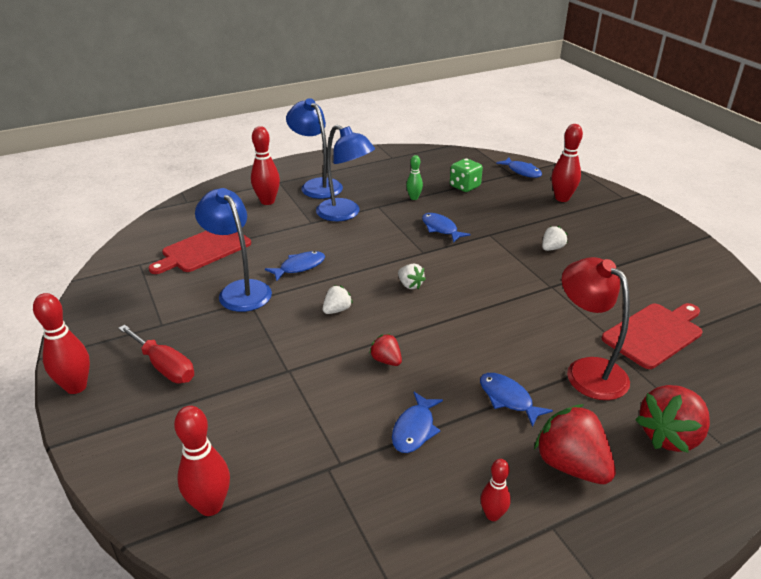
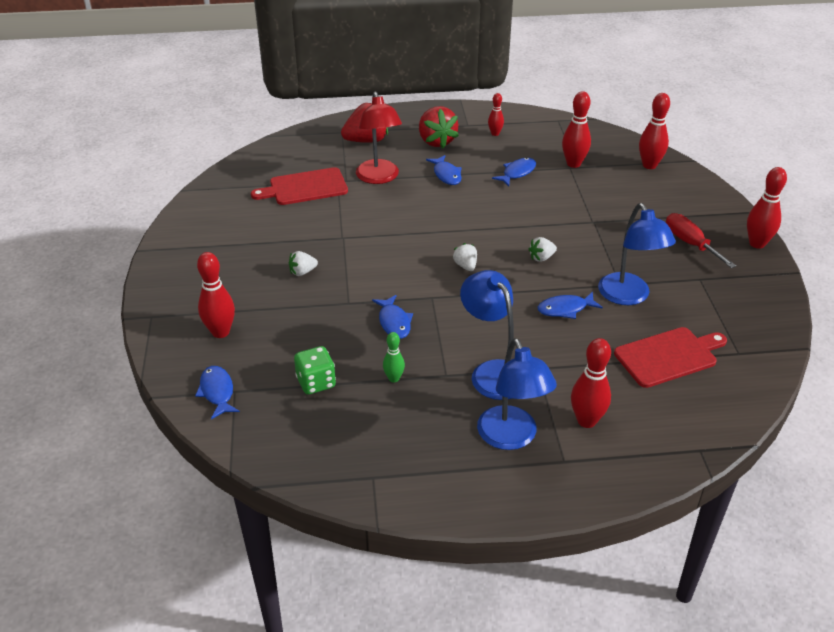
camera: 160 degrees left, 5 degrees up
(336, 473) = (573, 164): none -> red bowling pin
(386, 360) = (517, 212): red strawberry -> none

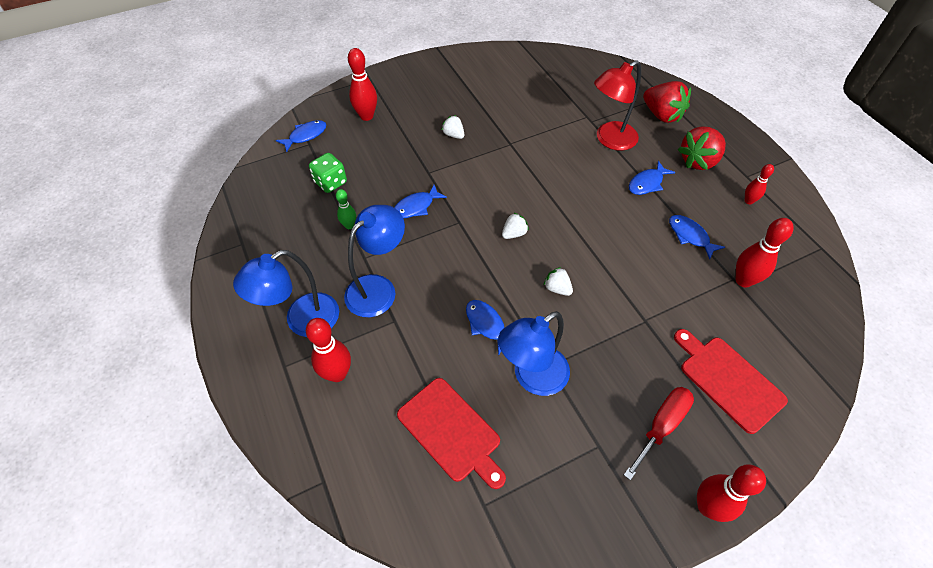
camera: 70 degrees right, 15 degrees up
(305, 187) = (564, 101): red cutting board -> red cutting board (728, 380)
(517, 173) = (690, 236): blue fish -> blue fish turned 150 degrees counterclockwise
(649, 165) = (797, 356): red bowling pin -> none

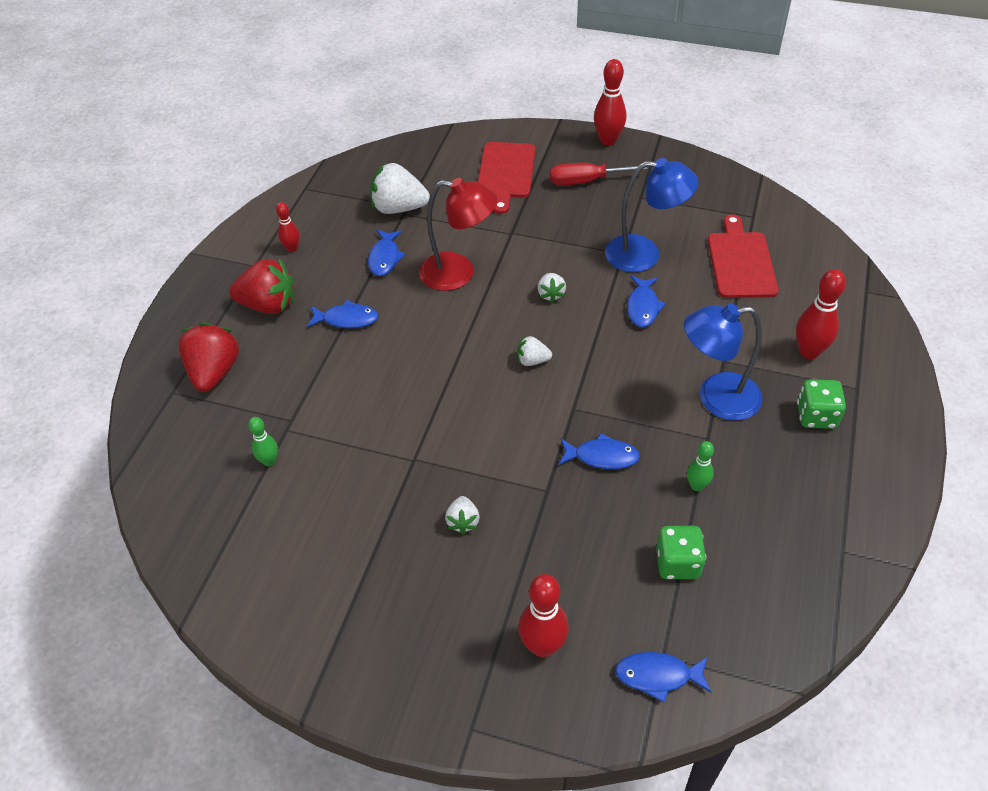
camera: 135 degrees left, 5 degrees down
(302, 321) = (816, 416): blue lamp -> green dice
(573, 101) = (269, 461): none -> green bowling pin
(609, 140) = (309, 385): red lamp -> red lamp (458, 273)
(743, 280) = (399, 208): red bowling pin -> white strawberry

